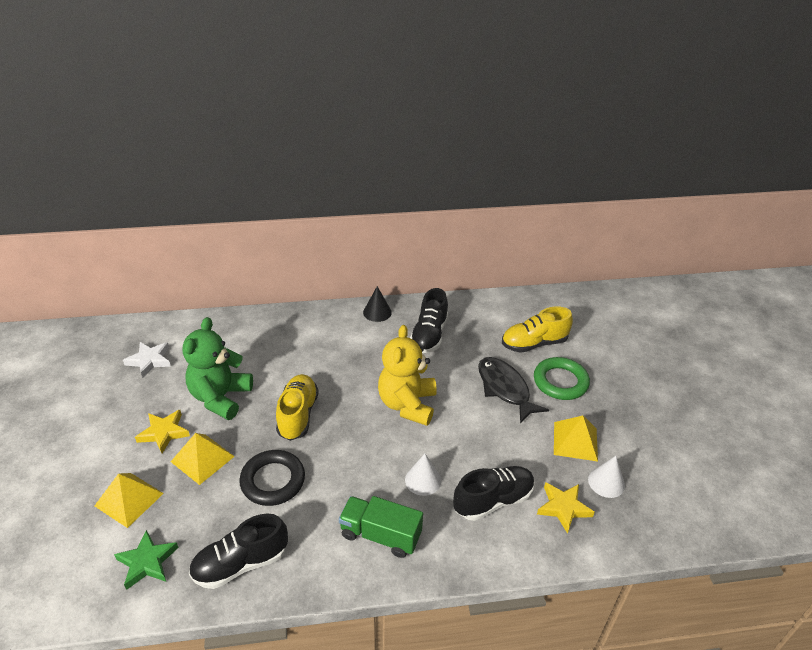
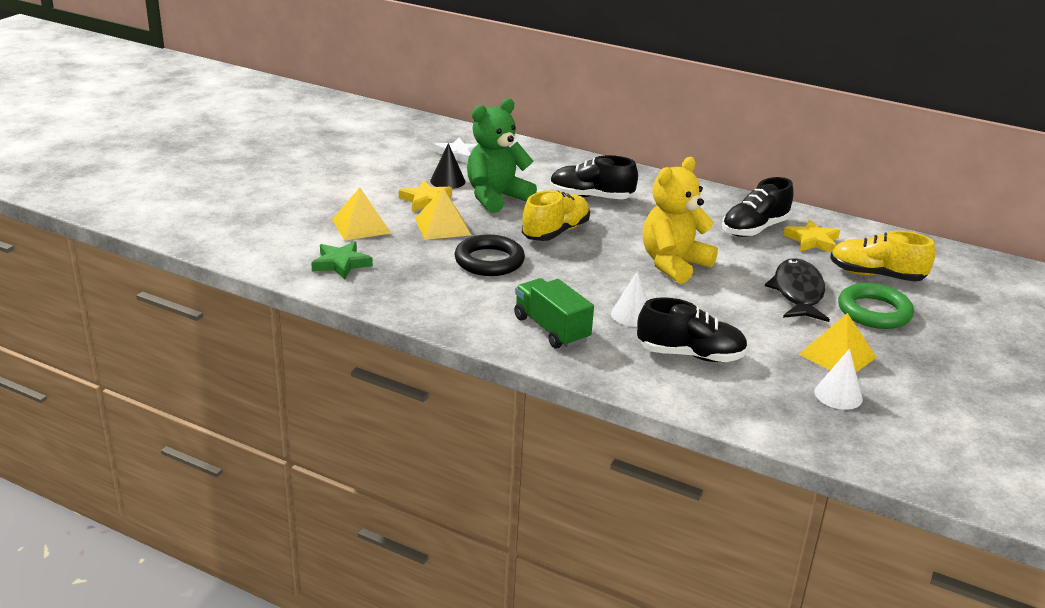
camera: 35 degrees right, 10 degrees down
(241, 564) = (412, 294): black shoe -> black shoe (591, 197)
(377, 312) = (714, 195): black cone -> black cone (447, 181)
(563, 508) = (763, 390): yellow star -> yellow star (812, 241)

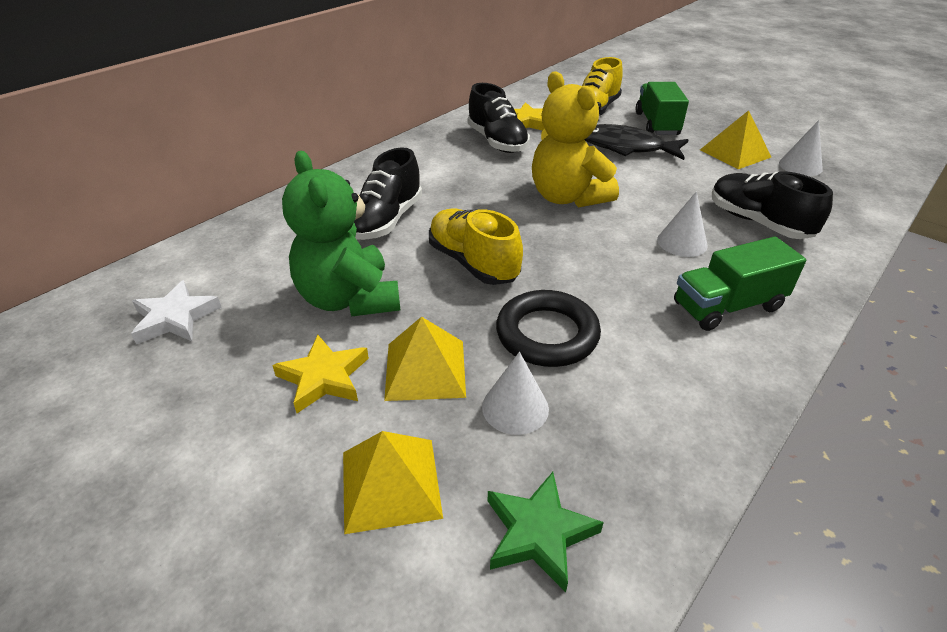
camera: 75 degrees left, 10 degrees up
(421, 254) = (515, 407): none -> white cone
(447, 181) = (265, 342): black cone -> none
(690, 355) = (757, 222): black shoe -> black shoe turned 60 degrees counterclockwise
(874, 312) = (657, 124): green ring -> green truck

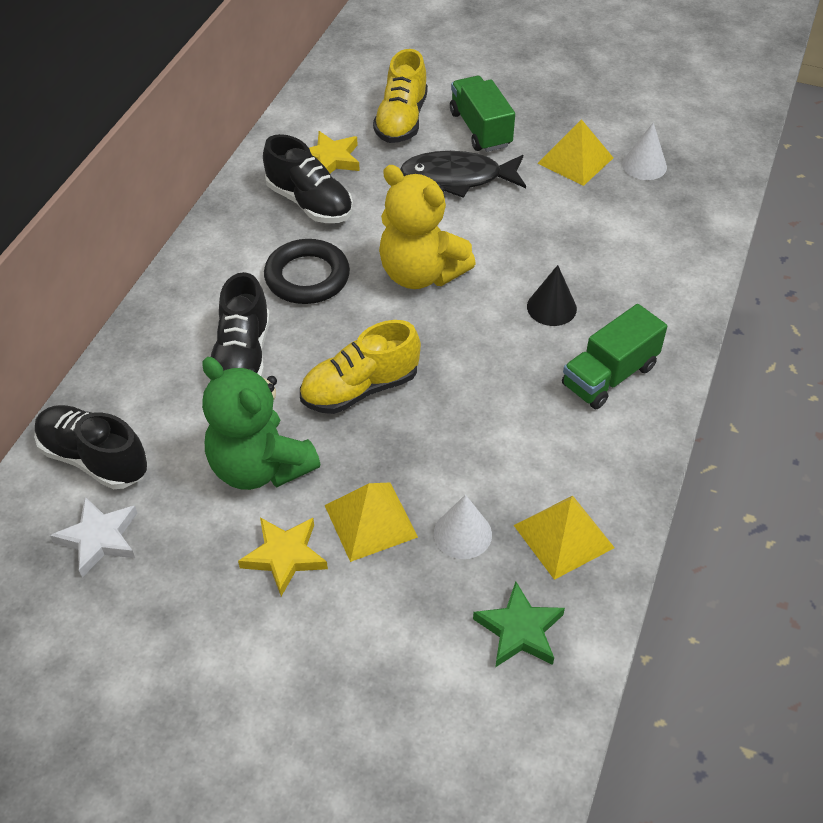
camera: 20 degrees left, 10 degrees up
(391, 484) = (393, 630): yellow pyramid -> yellow pyramid (563, 536)
(473, 263) = (360, 389): yellow shoe -> yellow shoe turned 60 degrees counterclockwise
(547, 334) = (462, 452): black ring -> black ring (307, 277)
(682, 242) = (551, 307): white cone -> black cone
(757, 222) = (616, 261): black shoe -> black shoe (94, 459)

